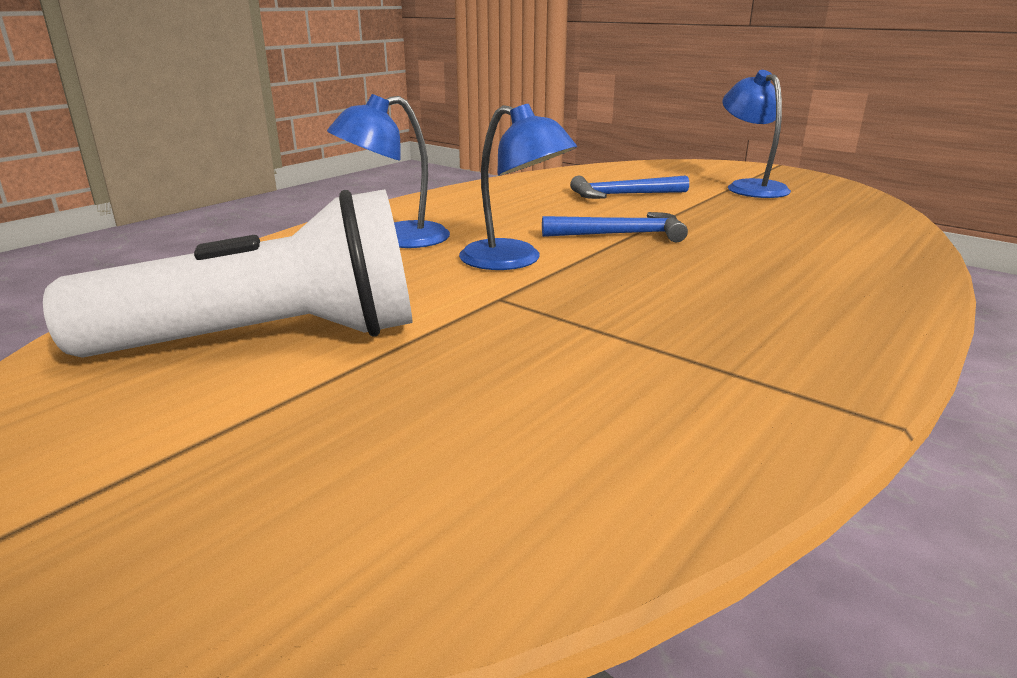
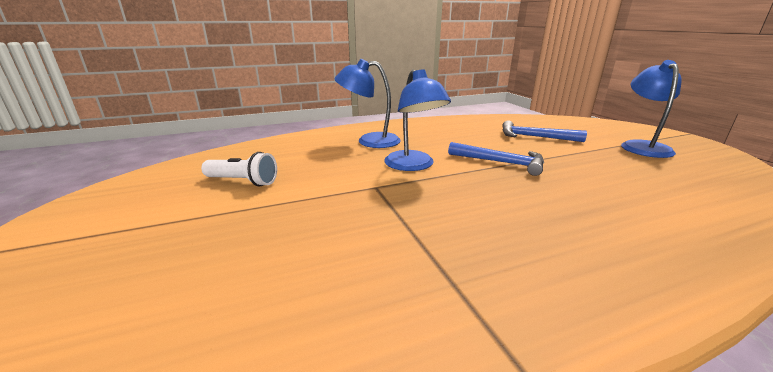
camera: 30 degrees right, 0 degrees up
(268, 340) = (243, 181): white flashlight -> white flashlight, size x0.44

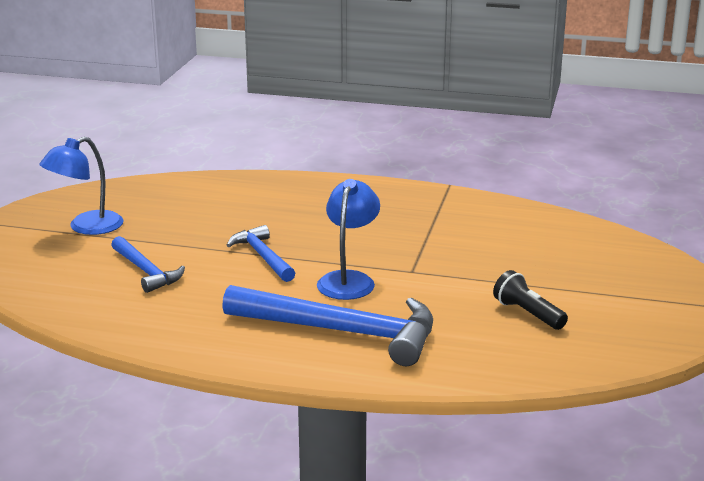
camera: 145 degrees left, 0 degrees up
(243, 181) = (528, 314): white flashlight -> black flashlight
(369, 141) = (342, 332): blue lamp -> blue hammer

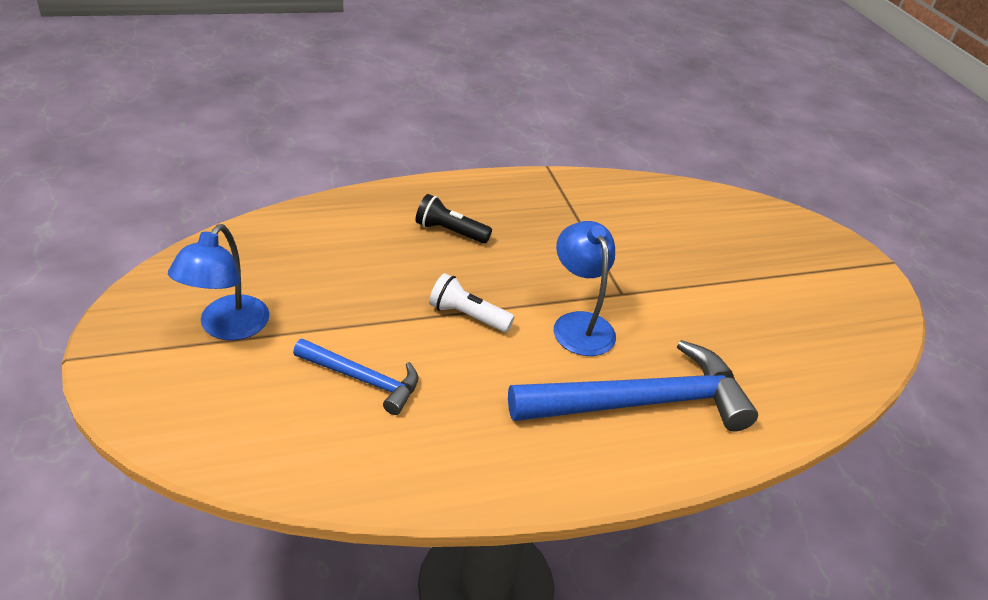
camera: 35 degrees left, 15 degrees up
(263, 256) = (467, 316): blue hammer -> white flashlight
(528, 314) = (764, 320): black flashlight -> black flashlight (450, 232)

